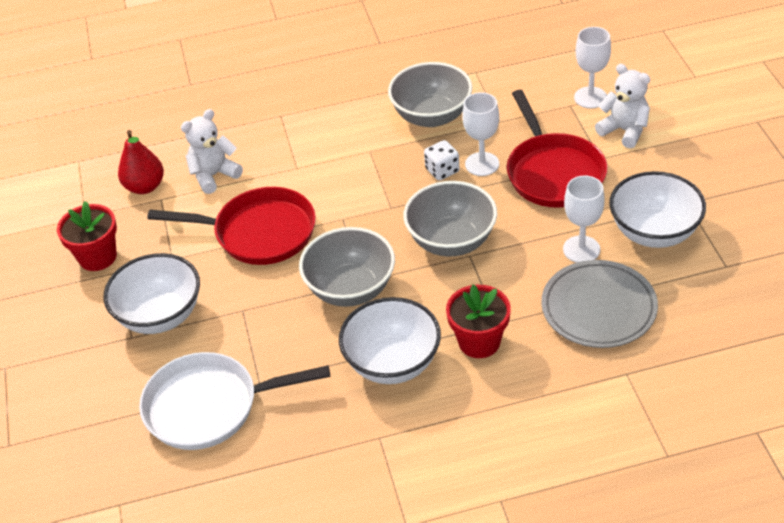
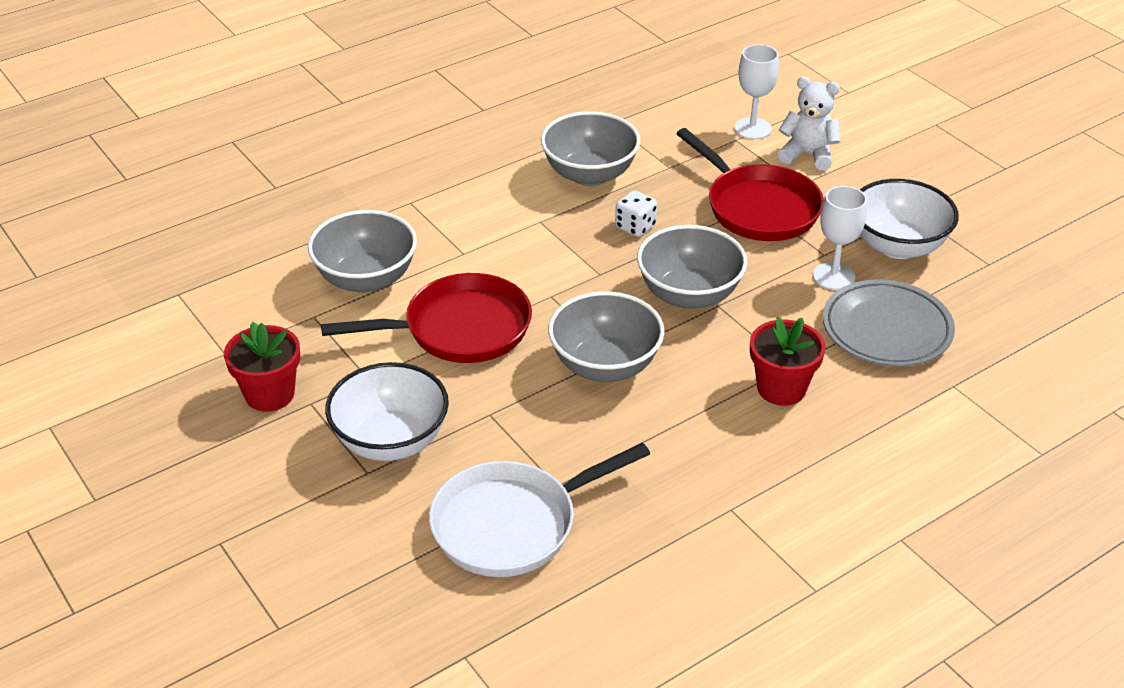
camera: 25 degrees left, 5 degrees down
(145, 187) = (285, 306): red pear -> none
(214, 175) = (366, 279): white teddy bear -> grey bowl
(392, 363) = (699, 430): white bowl -> none
(482, 164) = (675, 212): white goblet -> none

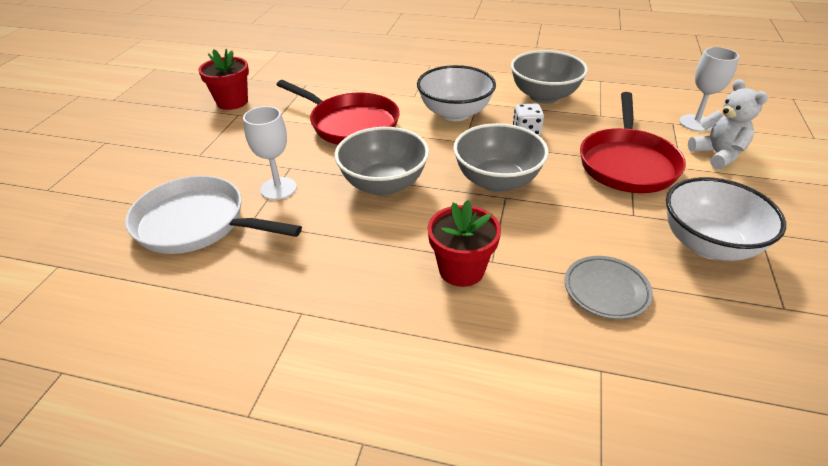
camera: 50 degrees right, 0 degrees up
(366, 279) = (353, 83): grey bowl -> none
(391, 441) = (231, 149): white bowl -> white bowl (455, 113)
(833, 276) = (618, 231): white goblet -> white goblet (278, 188)
(886, 329) = (606, 290): grey plate -> grey plate, size x0.64

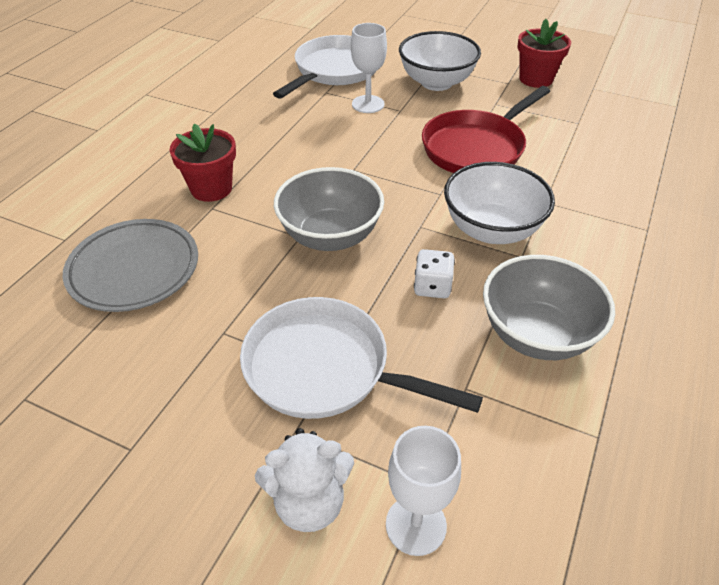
camera: 100 degrees right, 5 degrees up
(384, 184) = (353, 160): grey bowl -> none
(606, 290) = (134, 269): grey plate -> grey plate, size x1.57
(627, 163) = (325, 369): red pan -> white pan
(708, 244) = (141, 380): white bowl -> white bowl (436, 82)

